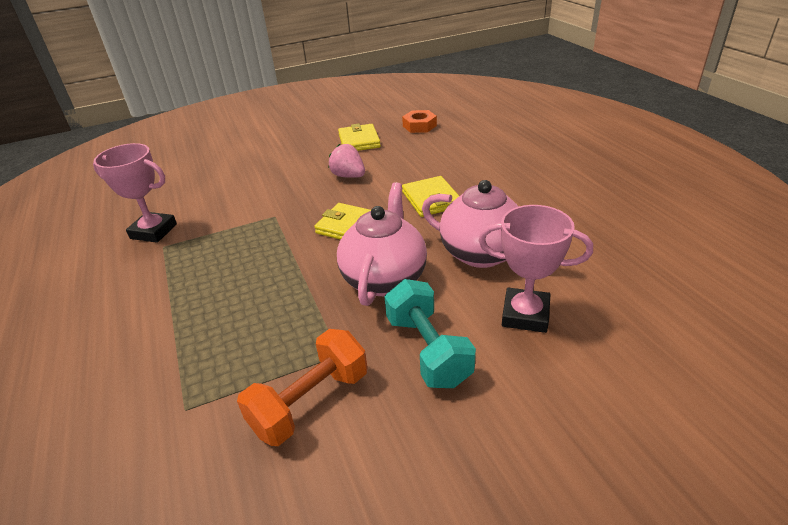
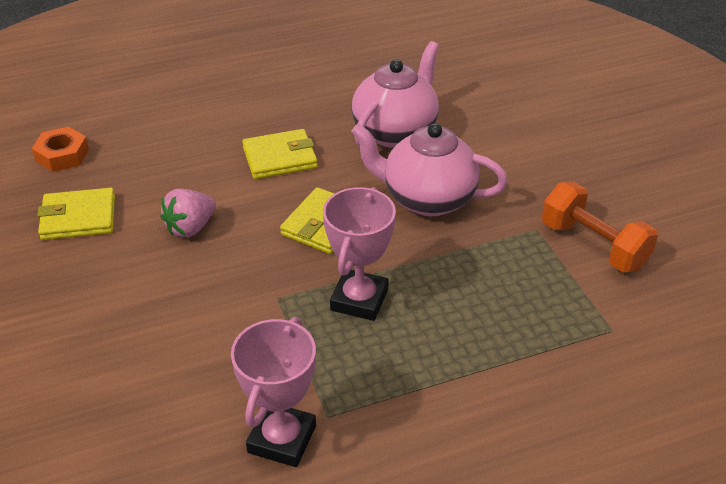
camera: 90 degrees left, 5 degrees up
(428, 350) = (529, 176): turquoise dumbbell -> none
(525, 315) = (486, 120): pink trophy -> pink trophy (359, 300)

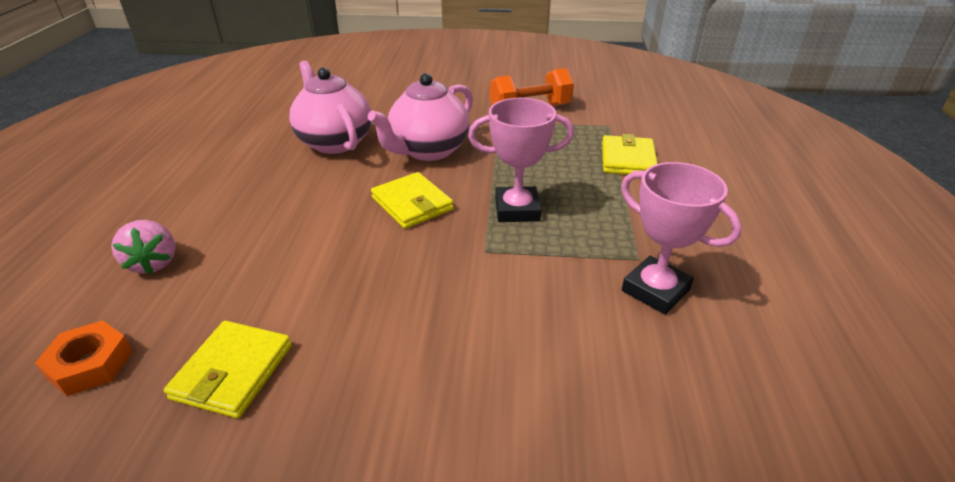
camera: 65 degrees left, 5 degrees down
(190, 228) = (341, 282): pink strawberry -> pink strawberry (154, 263)
(280, 158) = (299, 204): yellow wallet -> yellow wallet (627, 159)
(359, 300) = (517, 210): pink trophy -> pink trophy turned 45 degrees counterclockwise

